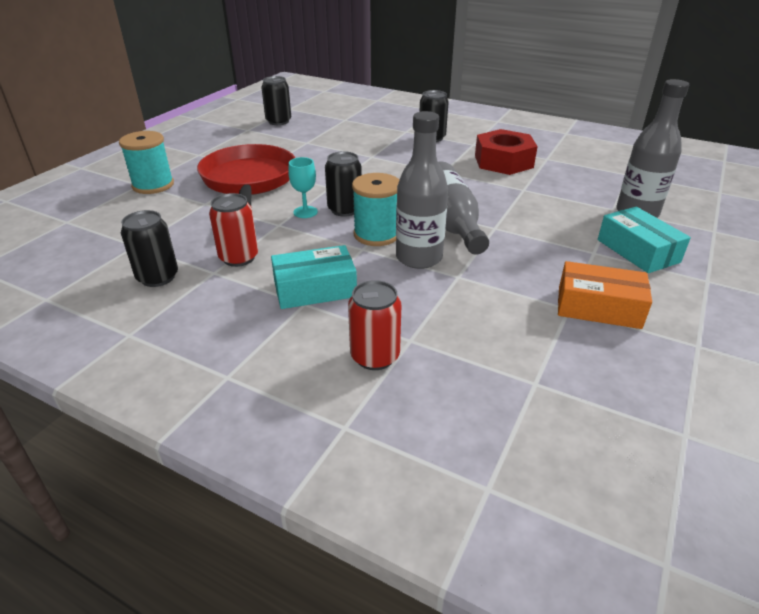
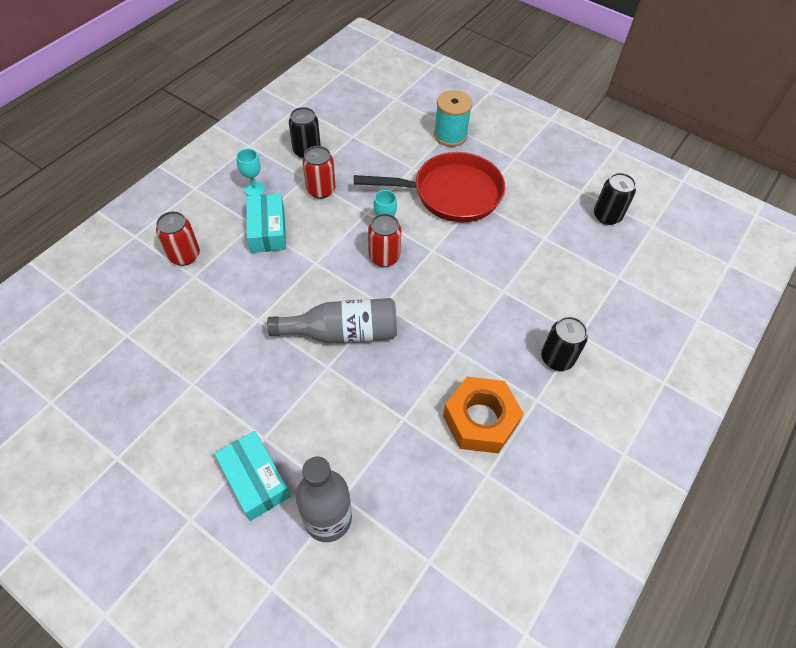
camera: 95 degrees right, 20 degrees up
(234, 312) = (254, 189): none -> turquoise goblet
(344, 209) = (384, 257): black can -> red can
(376, 234) = (335, 275): turquoise spool -> none
(419, 258) = (291, 298): grey bottle -> none
(503, 161) = (480, 420): red nut -> orange nut
(598, 307) = (185, 406): orange box -> none
(638, 251) = (254, 480): turquoise box -> turquoise box turned 75 degrees clockwise

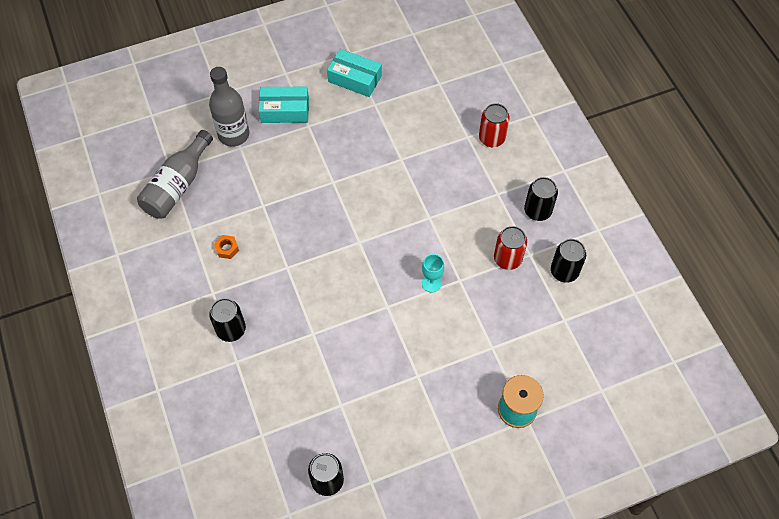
camera: 125 degrees right, 5 degrees up
(254, 189) = (537, 211): turquoise goblet -> black can
(267, 230) = (484, 200): turquoise box -> turquoise box (355, 79)
(343, 332) = (353, 204): grey bottle -> grey bottle (177, 185)
(384, 257) = (403, 267): red can -> none
(451, 193) = (440, 360): red pan -> none
(480, 420) = (227, 248): orange nut -> orange nut, size x0.41

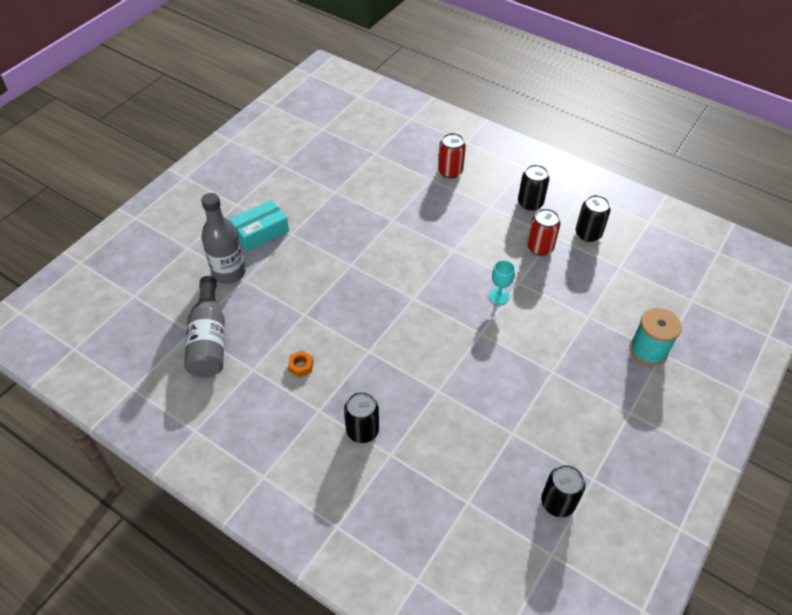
camera: 35 degrees left, 10 degrees down
(355, 79) = (302, 181): turquoise box -> none

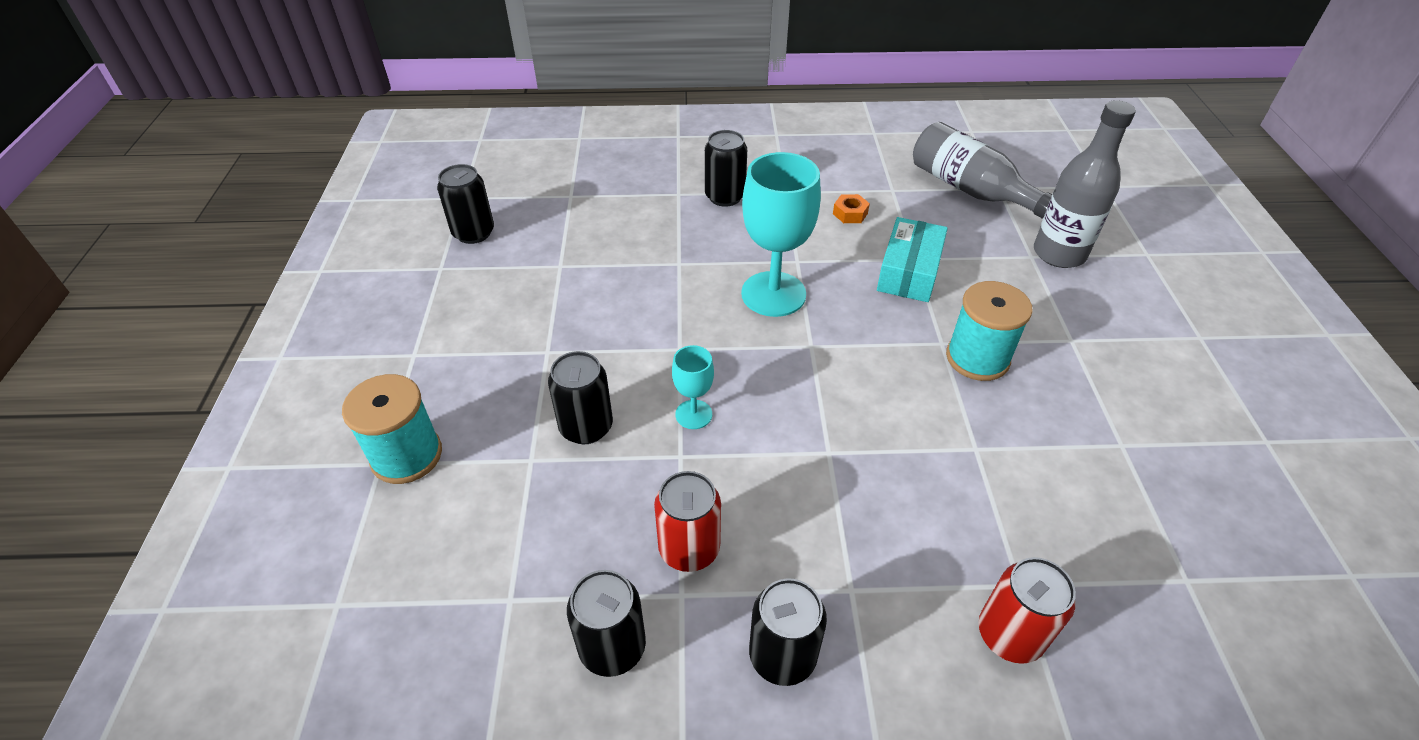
camera: 145 degrees right, 5 degrees down
(260, 232) = (1109, 318): turquoise box -> turquoise box (909, 271)
(344, 249) = (977, 358): none -> turquoise spool
(403, 337) = (773, 294): none -> turquoise goblet
(554, 318) = (586, 427): none -> black can

